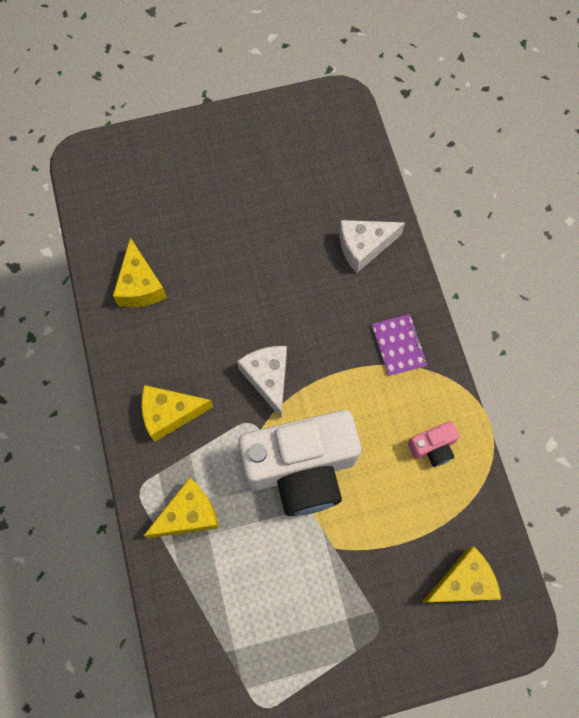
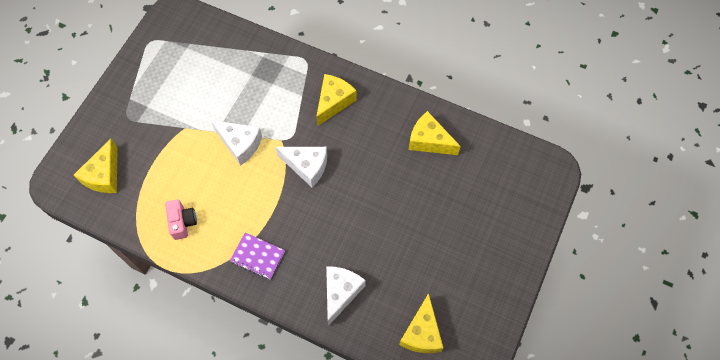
camera: 130 degrees right, 5 degrees down
(188, 514) = (270, 73): yellow cheese -> yellow cheese (422, 333)
(301, 468) = (240, 144): white camera -> white cheese
(432, 447) = (182, 222): pink camera -> pink camera turned 150 degrees clockwise

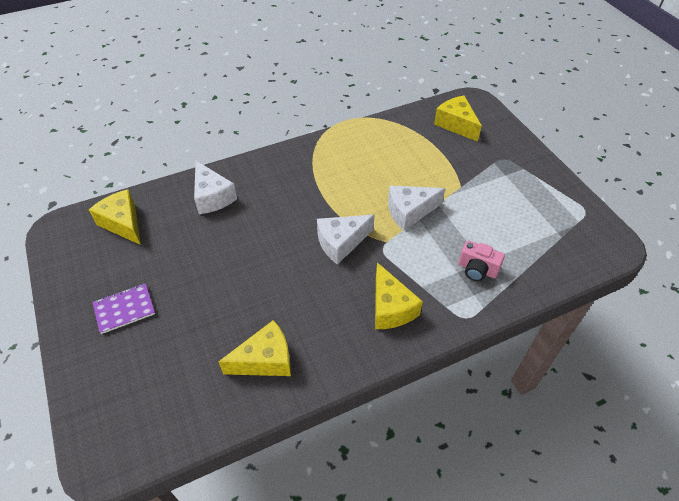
camera: 130 degrees right, 15 degrees down
(182, 222) = (371, 144): pink camera -> pink camera (477, 269)
(257, 256) = (297, 168): purple notebook -> purple notebook (124, 309)

